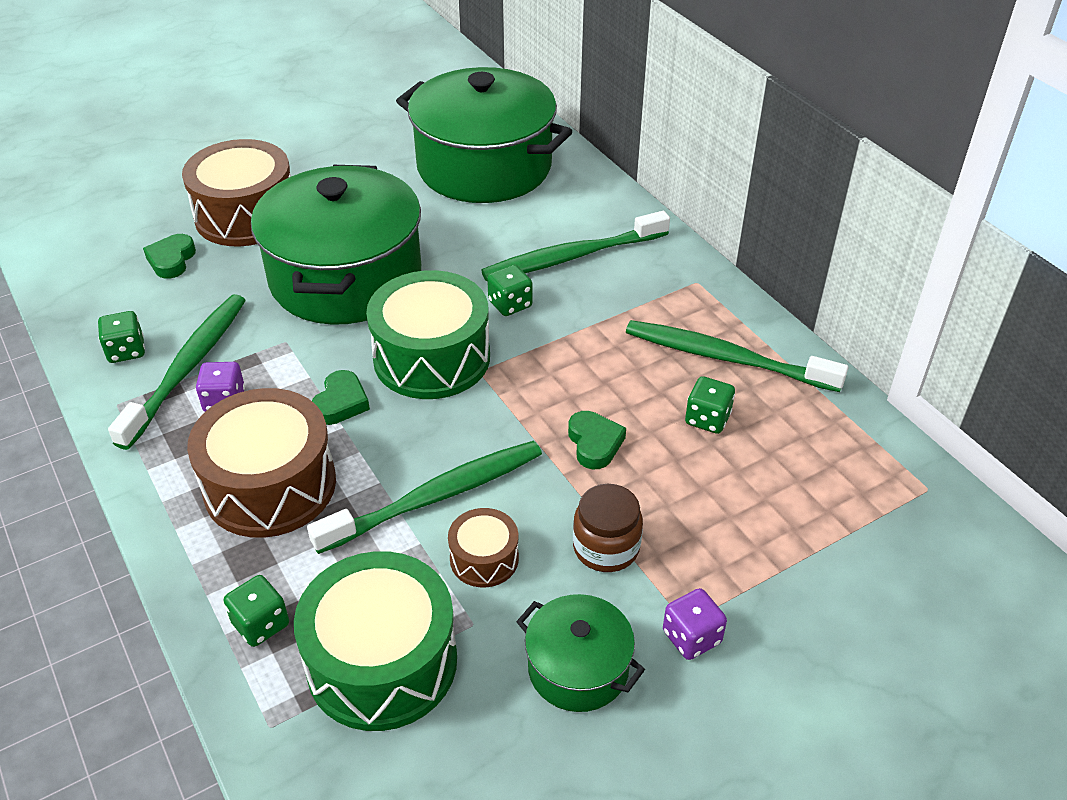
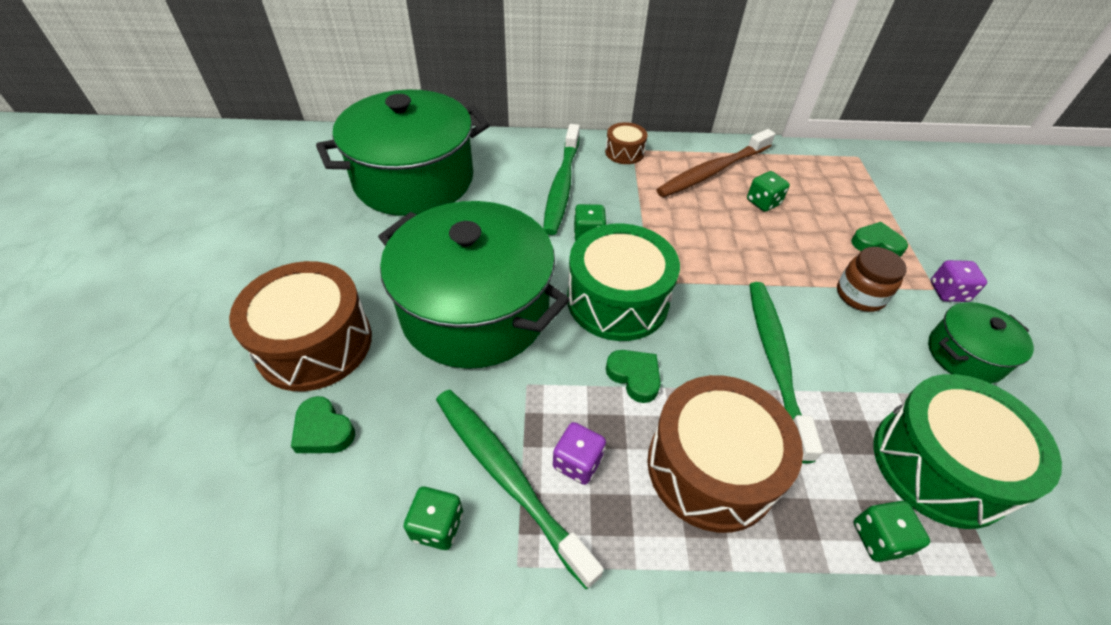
camera: 60 degrees left, 5 degrees up
(484, 558) = (849, 360): brown drum -> brown drum (624, 152)
(594, 443) = (760, 258): green heart -> green heart (876, 244)
(727, 358) = (713, 171): green toothbrush -> brown toothbrush

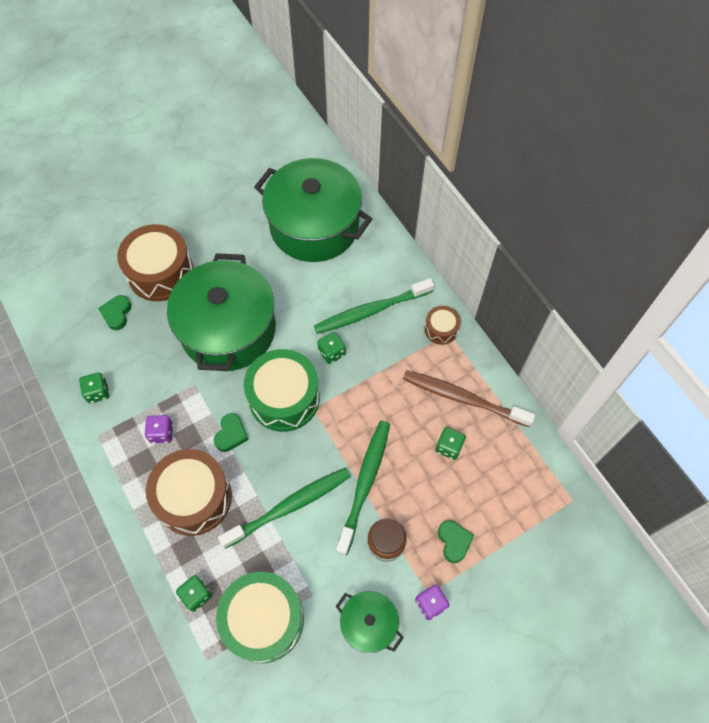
camera: 60 degrees right, 15 degrees up
(508, 477) = (136, 407): green toothbrush -> green toothbrush (364, 484)

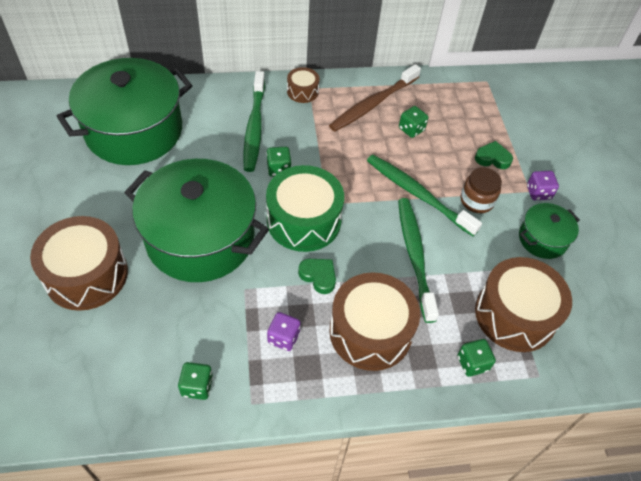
camera: 70 degrees left, 10 degrees down
(117, 314) = (108, 335): green heart -> none
(263, 620) = (515, 315): green drum -> brown drum

